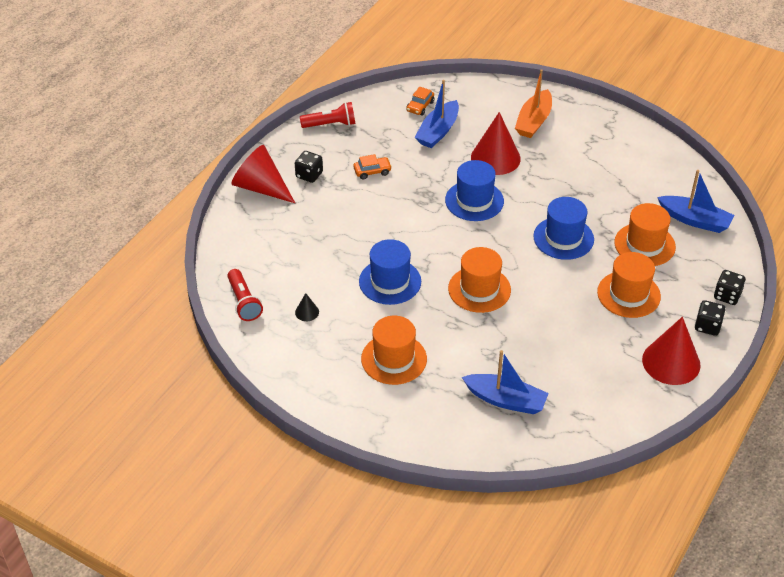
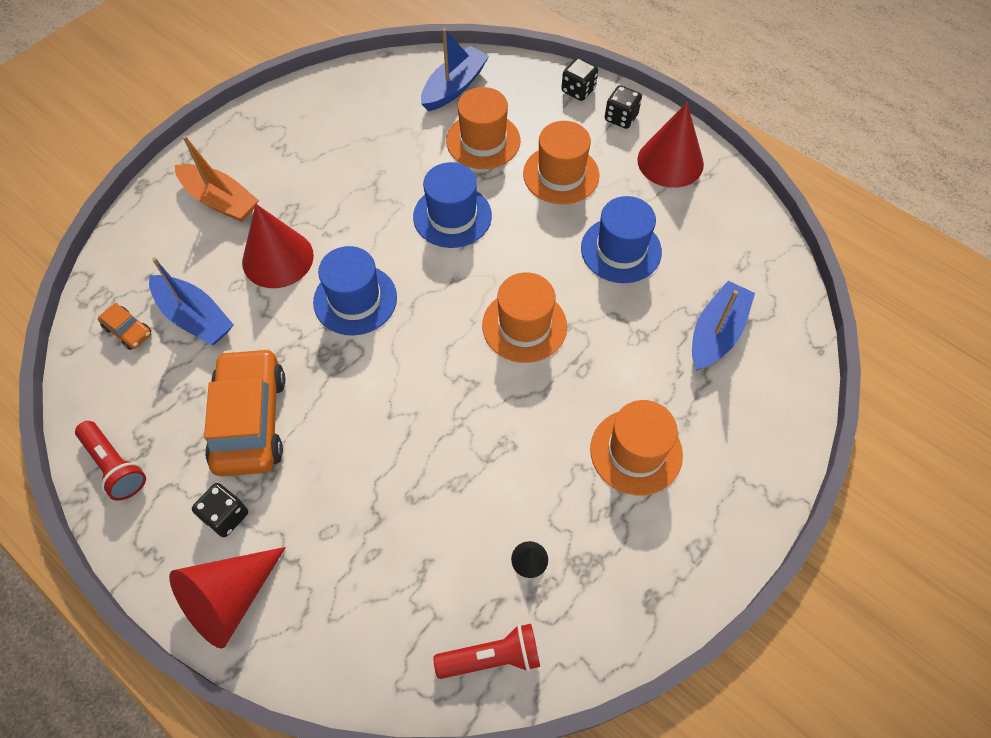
camera: 80 degrees left, 15 degrees up
(330, 124) = (115, 466): red flashlight -> red flashlight turned 135 degrees clockwise
(372, 171) = (250, 420): orange car -> orange car, size x2.25
(390, 281) = (489, 433): blue hat -> blue hat (621, 250)

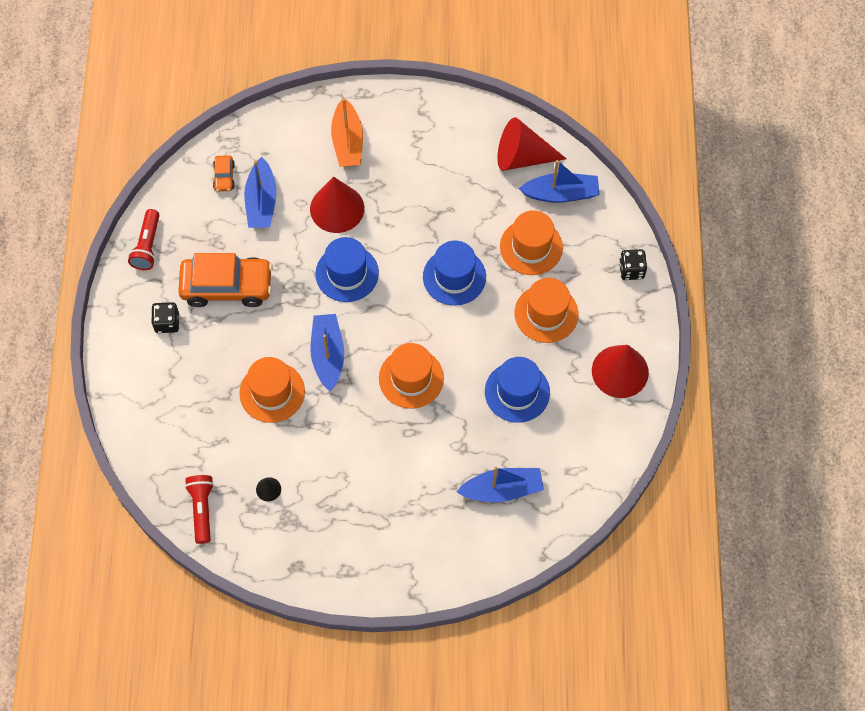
camera: 50 degrees right, 5 degrees up
(230, 599) = (129, 363): red cone -> red cone (522, 157)
(250, 420) = (227, 286): orange car -> orange car turned 45 degrees clockwise
(426, 381) = (328, 355): none -> blue boat
(492, 657) = (202, 509): red flashlight -> red flashlight turned 135 degrees counterclockwise
(621, 118) = (631, 314): black dice -> none
(636, 451) = (379, 498): orange hat -> orange hat (272, 392)

